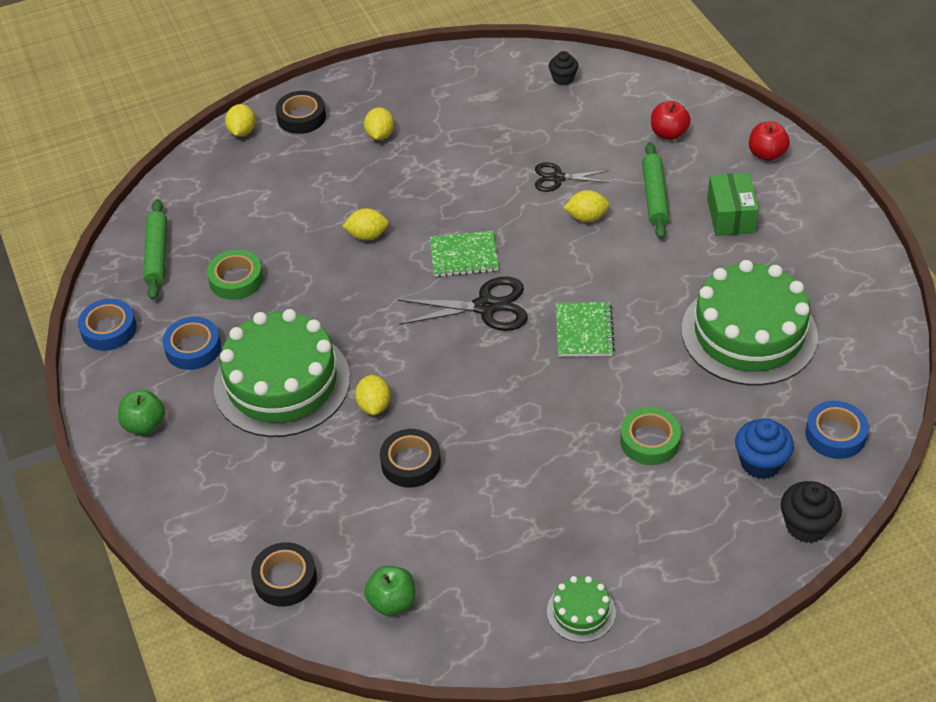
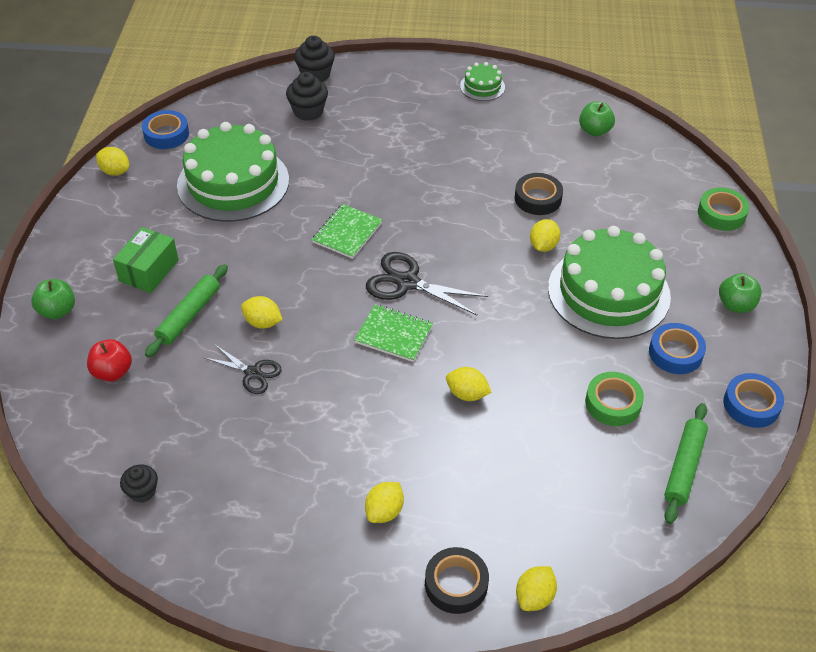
camera: 155 degrees left, 0 degrees up
(285, 579) = (659, 167): black tape -> none
(649, 441) = (365, 148): green tape -> green tape (721, 214)
(760, 463) = (308, 111): blue cupcake -> black cupcake
(766, 154) = (57, 311): red apple -> green apple
(835, 434) = (247, 107): blue tape -> blue tape (166, 134)
(878, 291) = (115, 171): none -> yellow lemon

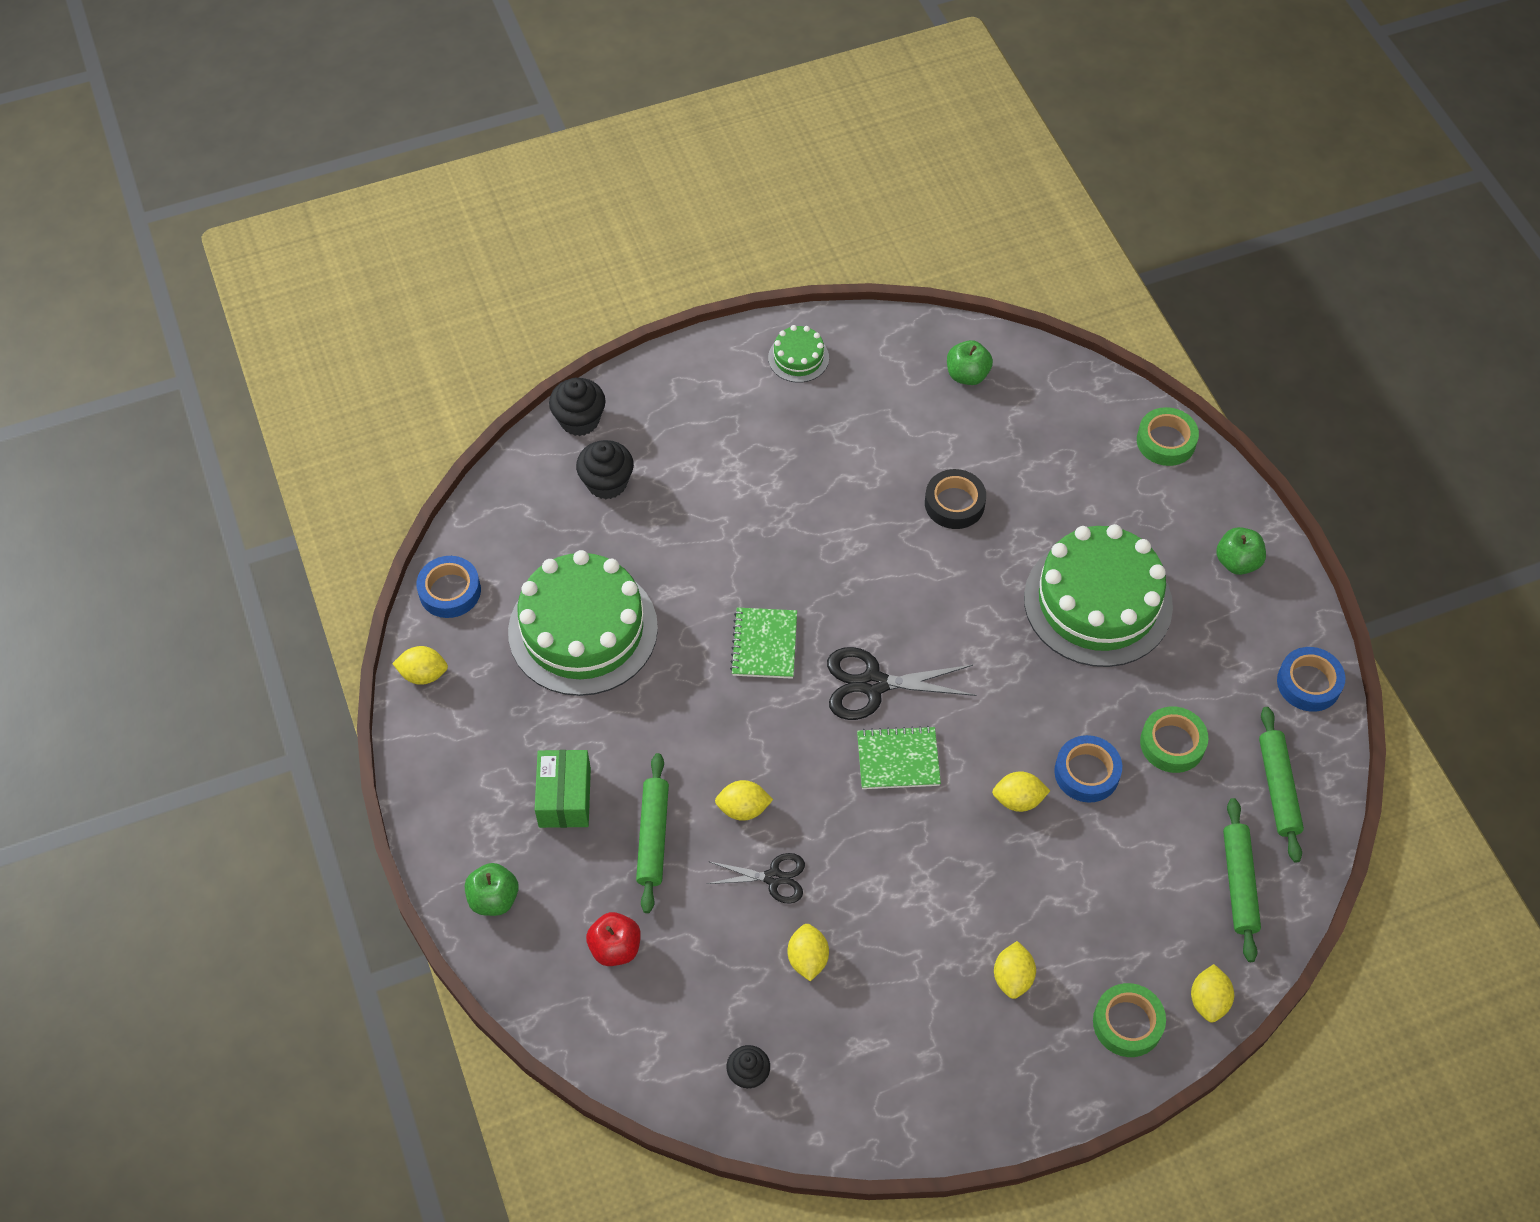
camera: 25 degrees left, 10 degrees up
(456, 584) = (1127, 1023): black tape -> green tape
(543, 246) = (995, 569): yellow lemon -> yellow lemon (807, 959)
(611, 521) = (1239, 883): none -> green rolling pin
(675, 353) = (1204, 652): blue tape -> blue tape (1086, 773)

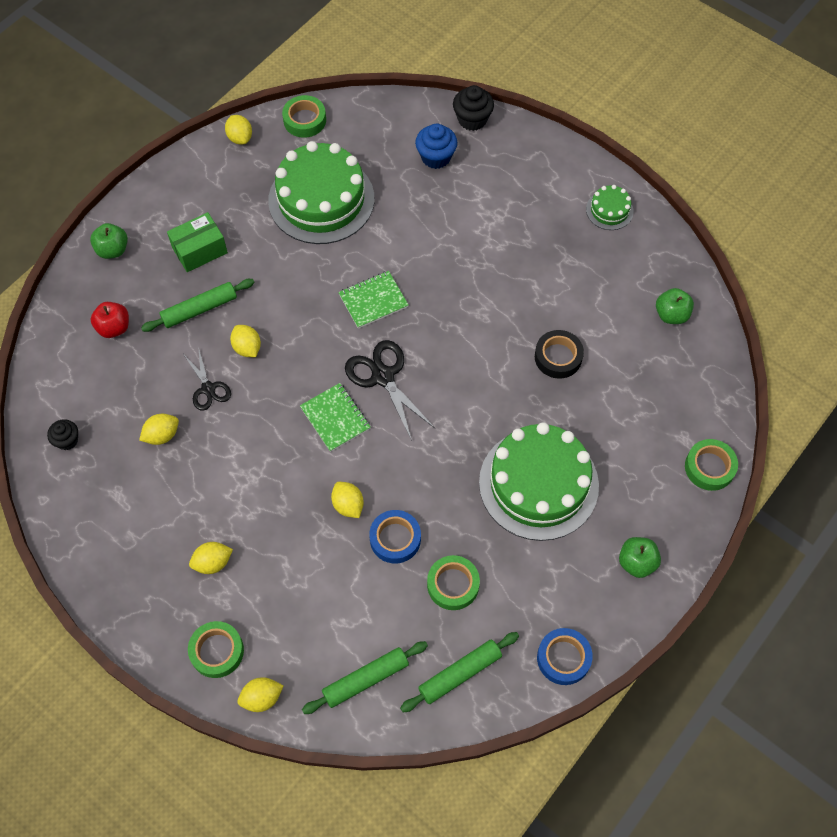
camera: 60 degrees right, 5 degrees up
(450, 591) = (304, 120): blue tape -> green tape
(607, 483) = (436, 157): black cupcake -> blue cupcake

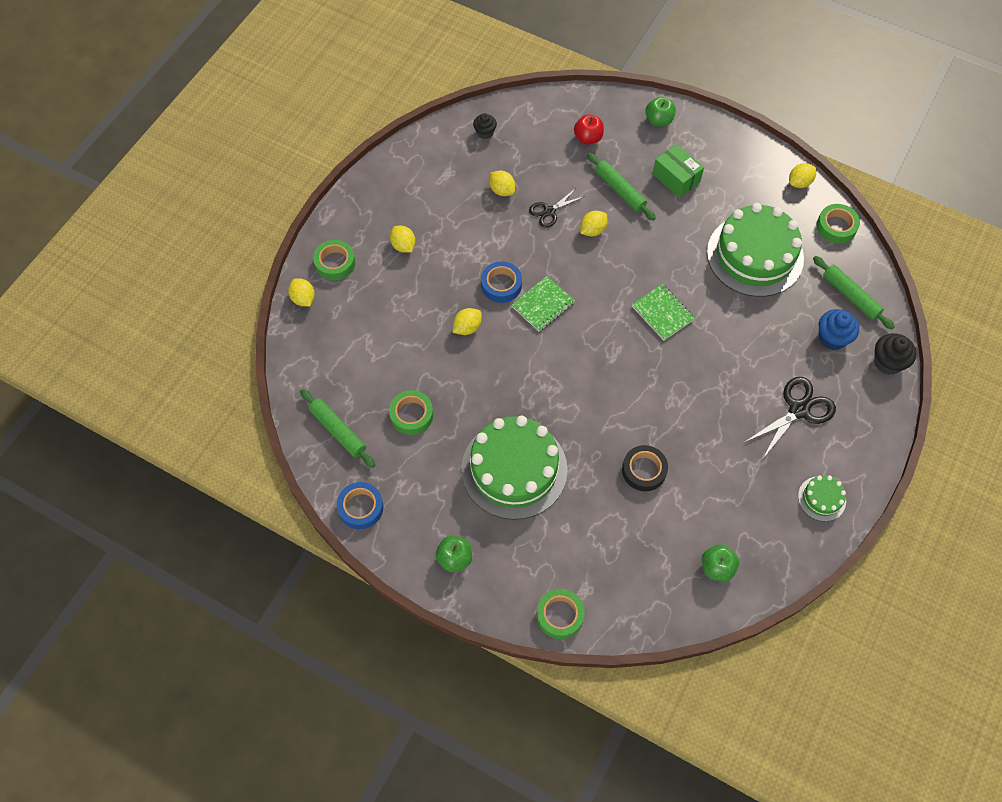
camera: 80 degrees right, 0 degrees up
(366, 679) = (325, 365): green rolling pin -> green rolling pin (850, 296)
(383, 376) = (590, 333): black scissors -> black scissors (799, 410)
(395, 539) = (444, 366): blue tape -> blue tape (501, 285)

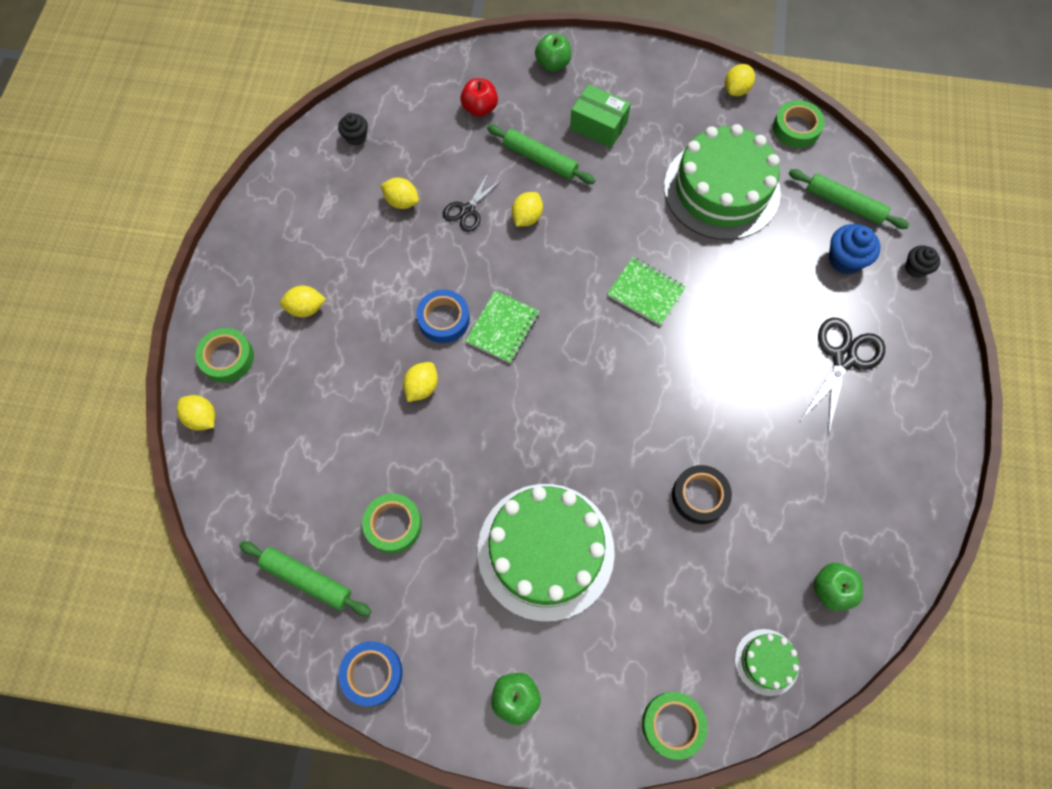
camera: 20 degrees left, 5 degrees up
(403, 246) = (306, 308): yellow lemon -> yellow lemon turned 45 degrees counterclockwise
(821, 498) = (912, 458): green cake -> green cake (766, 662)
(888, 362) = (915, 268): black cupcake -> black cupcake, size x0.65

